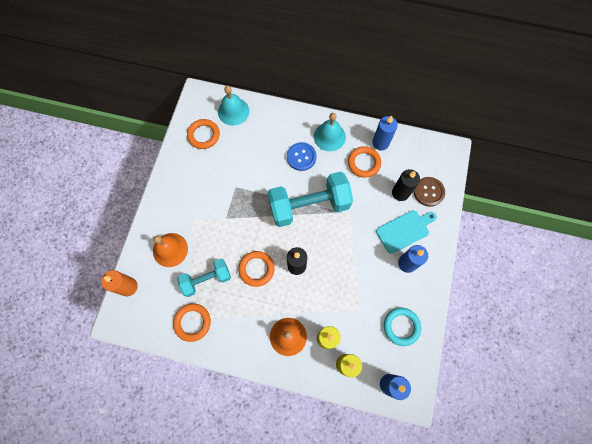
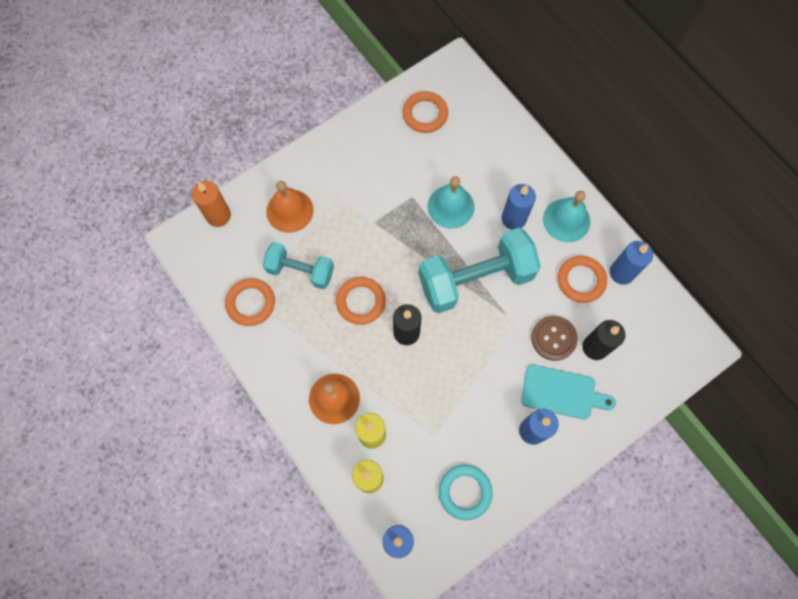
camera: 40 degrees right, 0 degrees up
(233, 111) = (480, 111): turquoise bell -> turquoise bell (451, 206)
(301, 157) = (513, 219): blue button -> blue candle
(309, 206) = (475, 279): turquoise dumbbell -> turquoise dumbbell turned 45 degrees counterclockwise
(428, 192) = (630, 373): brown button -> brown button (553, 338)

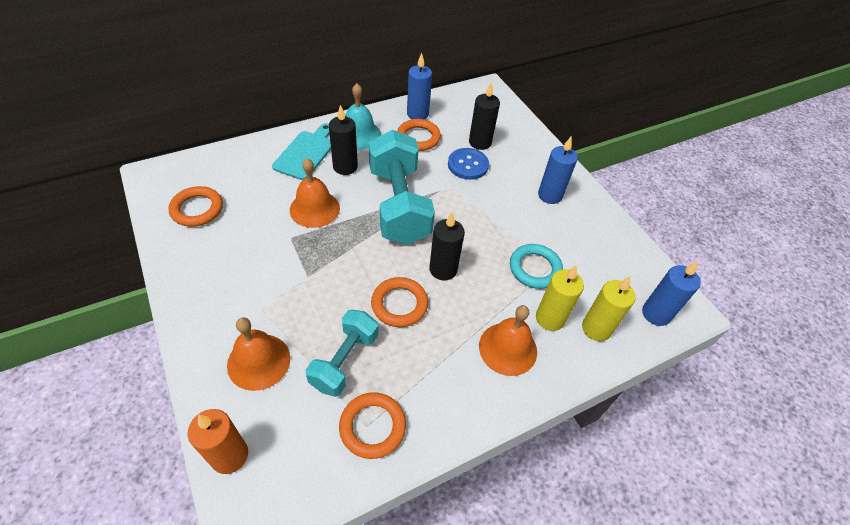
camera: 85 degrees left, 20 degrees down
(451, 206) = (314, 209): turquoise bell -> orange bell
(465, 492) = (606, 252): turquoise ring -> turquoise ring (535, 268)
(513, 219) = (345, 167): blue candle -> black candle
(553, 338) = (468, 165): brown button -> blue button
(562, 393) = (517, 170): turquoise cutting board -> turquoise cutting board (306, 153)

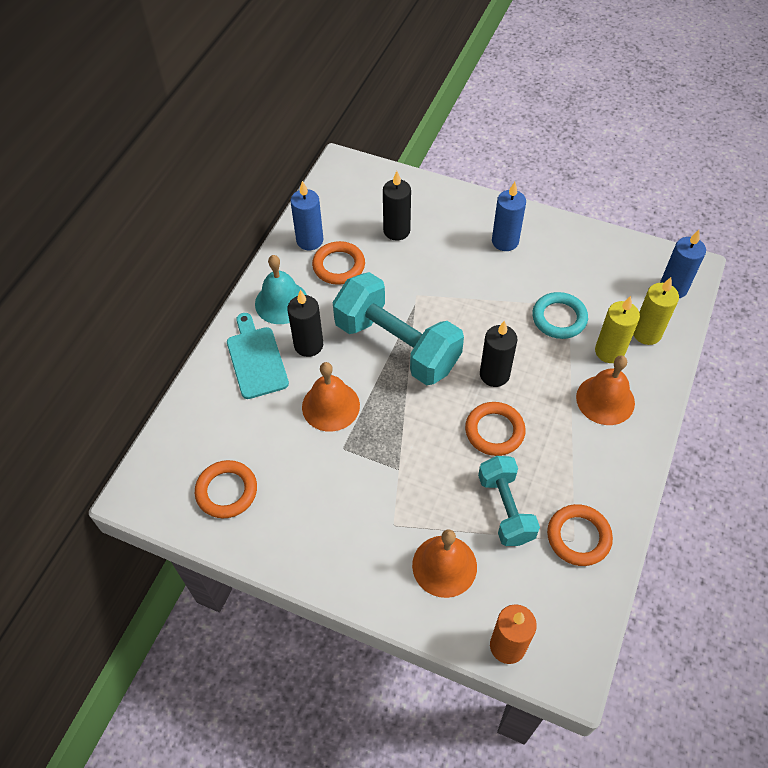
camera: 35 degrees left, 5 degrees up
(468, 165) = (411, 262): blue button -> none

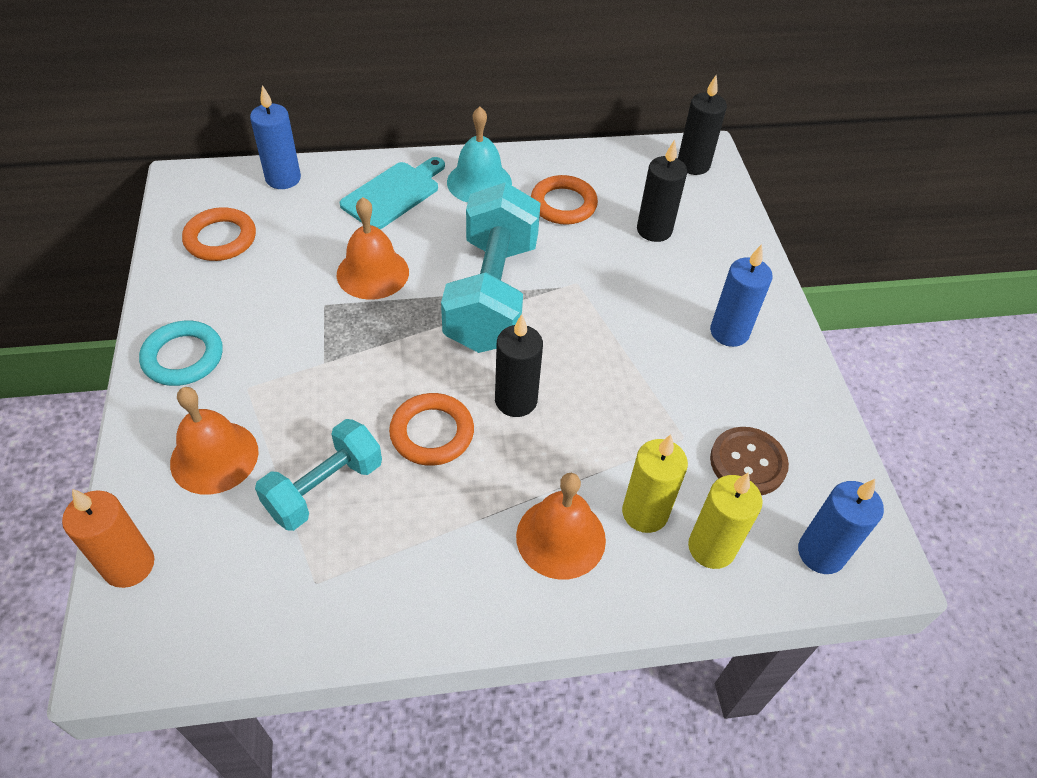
camera: 55 degrees right, 5 degrees down
(308, 345) = (439, 224): black candle -> black candle (693, 165)
(310, 240) = (578, 169): blue candle -> blue candle (283, 178)
(559, 318) = (655, 434): turquoise ring -> turquoise ring (183, 357)
(578, 537) = (323, 586): orange ring -> none
(601, 286) = (748, 462): none -> brown button

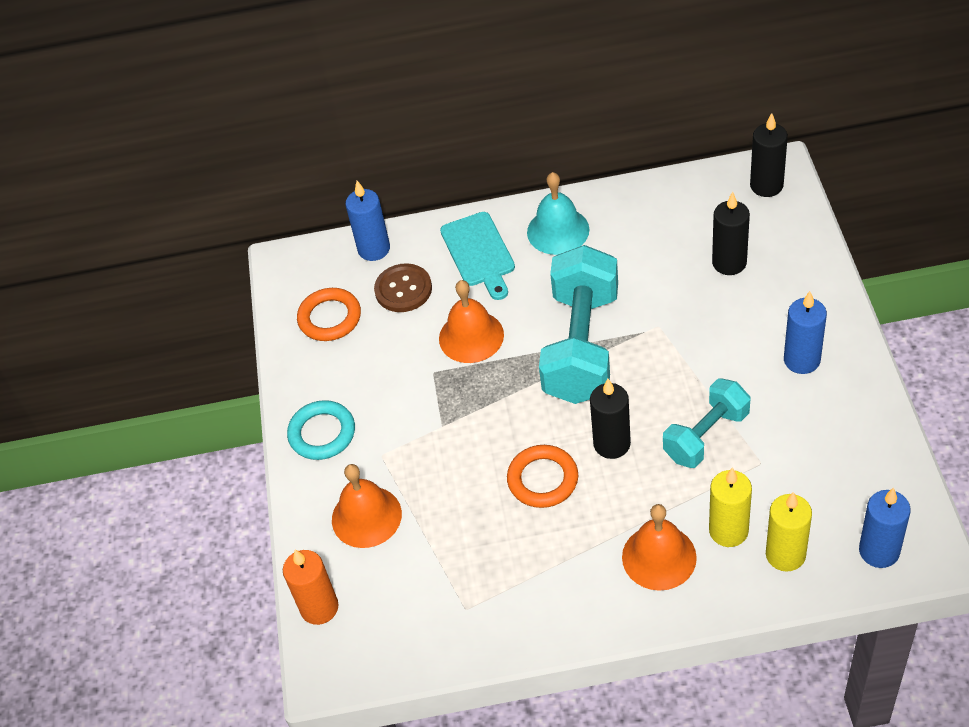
camera: 10 degrees right, 0 degrees up
(324, 488) = (460, 534): turquoise dumbbell -> turquoise dumbbell (706, 435)
(394, 194) = (479, 253): turquoise cutting board -> turquoise cutting board turned 120 degrees clockwise
(563, 204) = (640, 245): orange ring -> none
(748, 462) = (817, 480): brown button -> brown button (403, 289)

